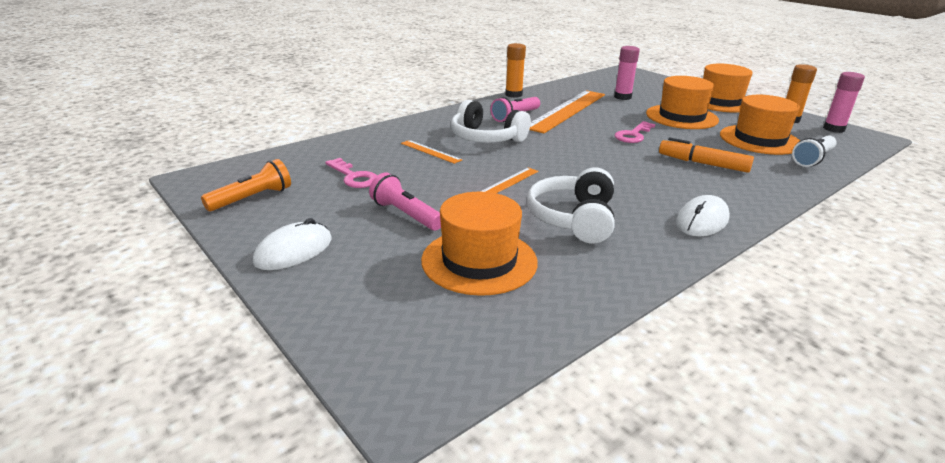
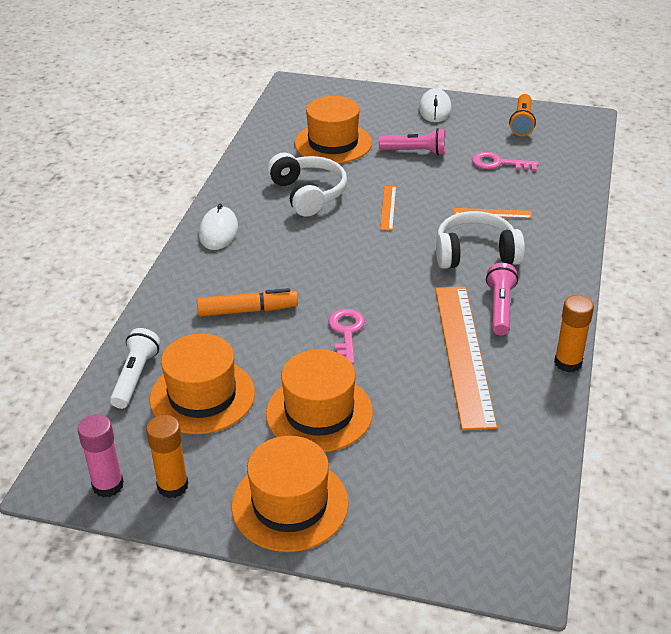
camera: 145 degrees right, 10 degrees up
(622, 97) = (434, 438): pink glue stick -> none

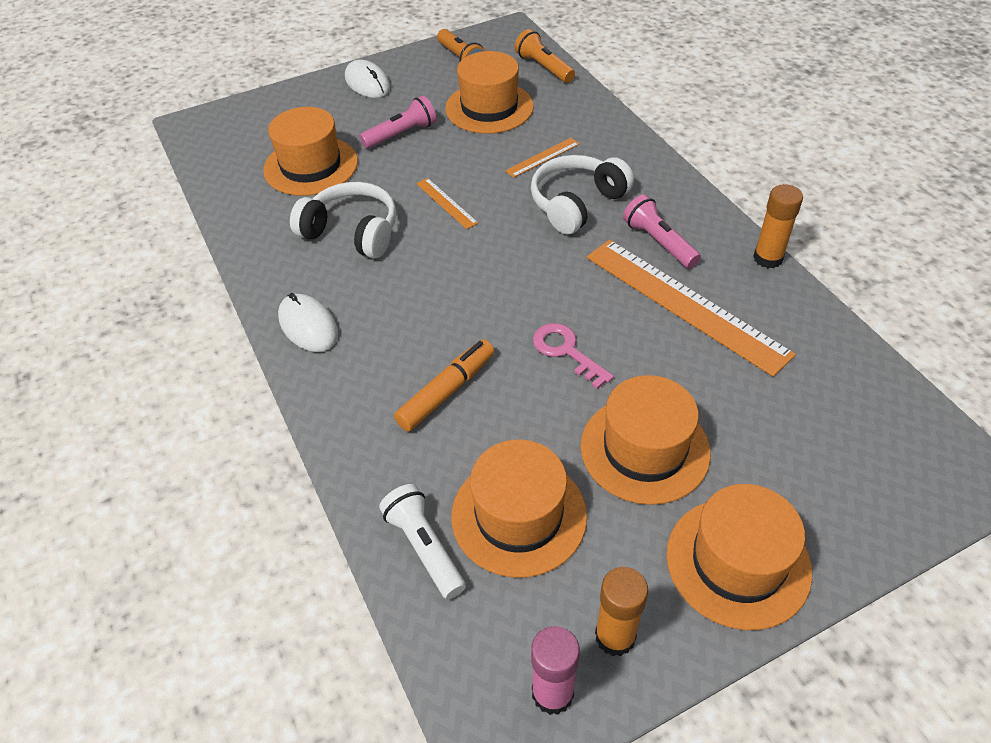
camera: 40 degrees left, 10 degrees up
(498, 163) = (489, 107): pink key -> orange hat
(577, 156) = (544, 67): none -> orange flashlight

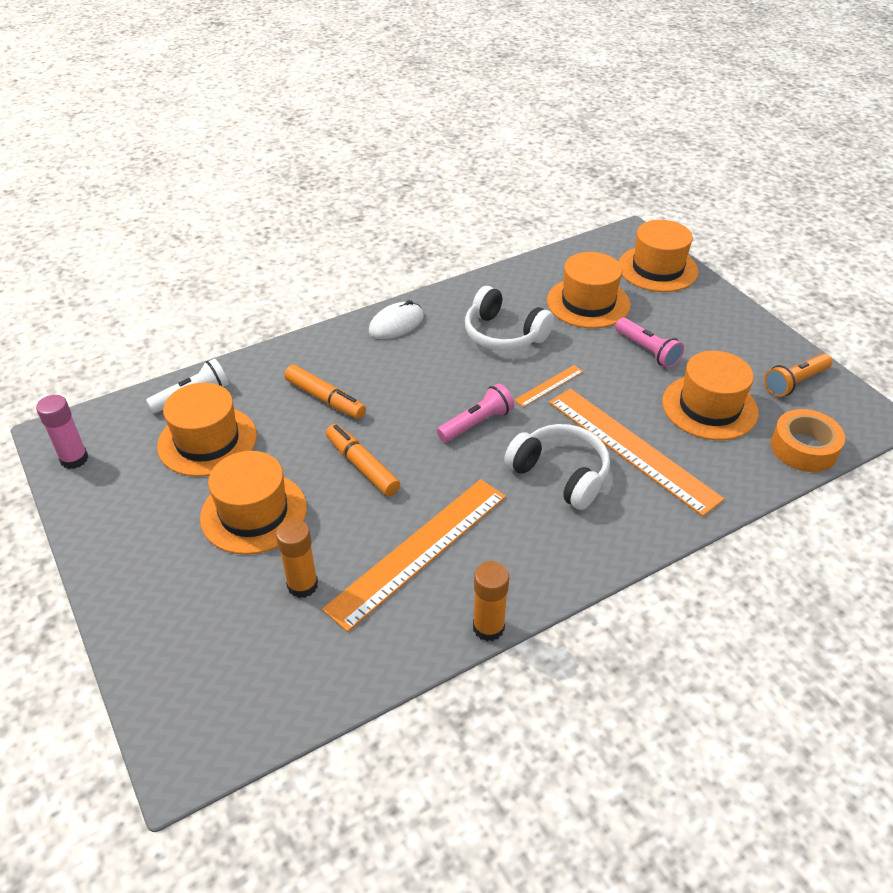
camera: 85 degrees right, 5 degrees down
(352, 232) = (504, 334): white headphones -> white headphones turned 105 degrees clockwise
(367, 83) = (726, 322): white mouse -> none
(542, 157) = (631, 449): orange ruler -> orange ruler, size x2.29
(544, 67) = (804, 448): orange flashlight -> orange tape
(566, 351) = (362, 466): pink key -> orange marker
(615, 636) = (102, 490): orange glue stick -> orange glue stick (302, 585)
(659, 242) = (507, 536): pink flashlight -> pink flashlight (476, 423)
(738, 562) = (139, 563): orange hat -> orange hat (657, 269)

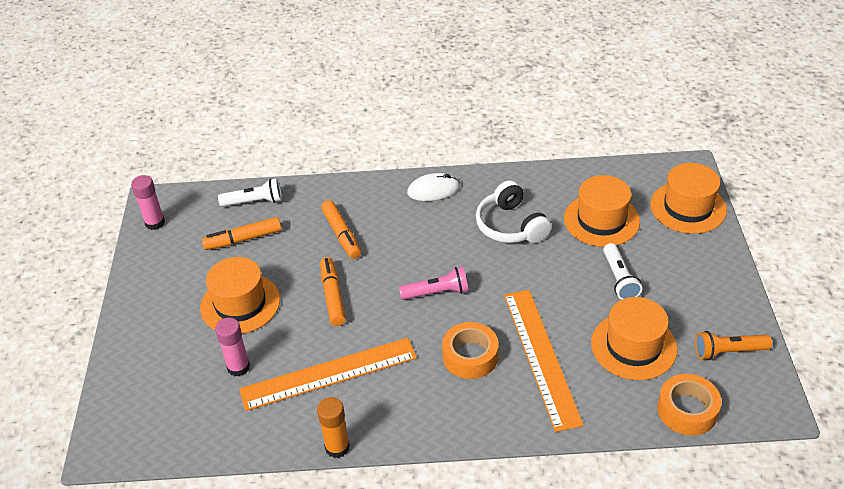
camera: 30 degrees right, 0 degrees up
(207, 441) = (243, 239): orange hat -> orange marker
(302, 585) = (238, 367): orange glue stick -> pink glue stick
(549, 386) = (514, 281): orange ruler -> none
(560, 474) = (470, 356): white headphones -> orange tape
(647, 350) = (619, 279): pink flashlight -> white flashlight

